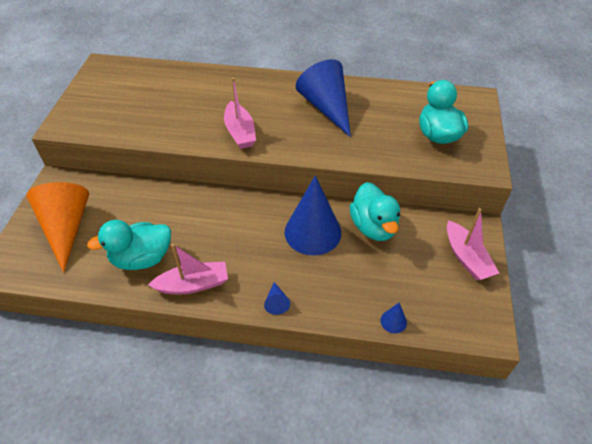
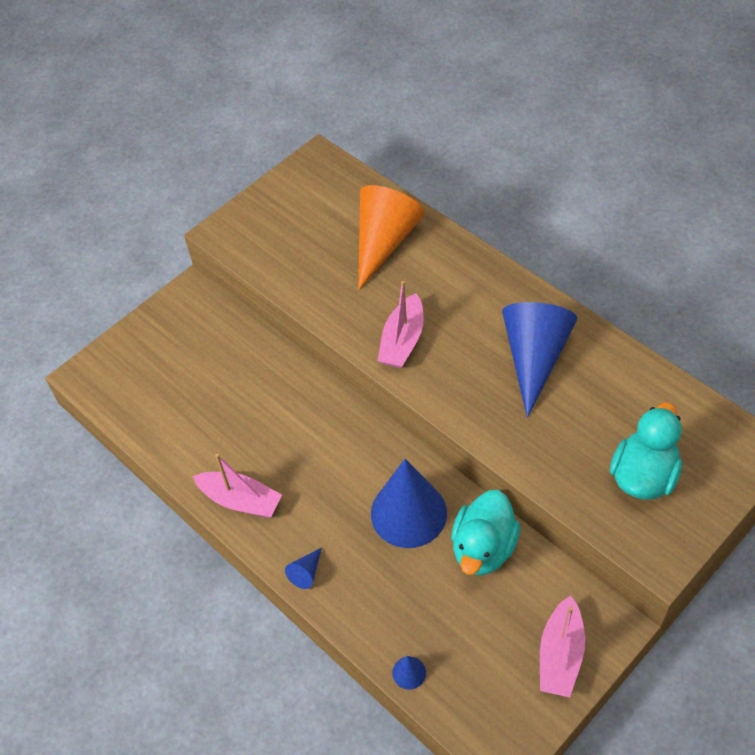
camera: 40 degrees right, 5 degrees up
(66, 228) = (166, 360): orange cone -> orange cone (384, 242)
(142, 258) = (213, 439): turquoise duck -> none

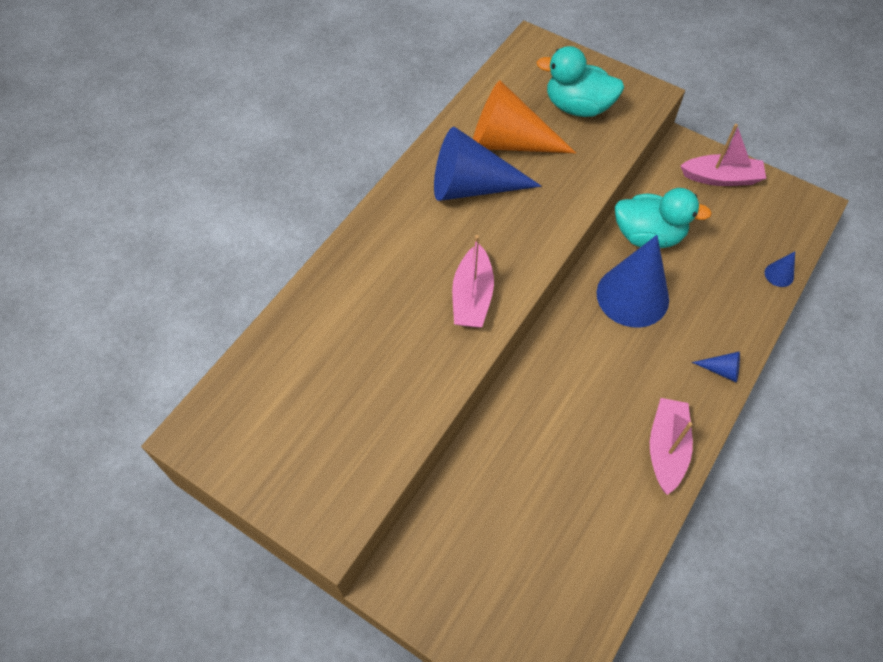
camera: 105 degrees left, 5 degrees up
(384, 242) = (334, 335): orange cone -> orange cone (509, 142)
(402, 341) = (472, 296): pink boat -> pink boat turned 90 degrees clockwise

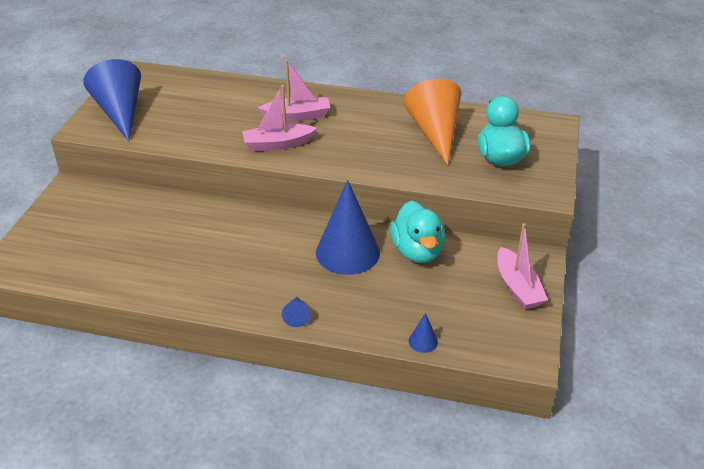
camera: 70 degrees right, 20 degrees down
(472, 186) = (379, 125): blue cone -> blue cone (120, 112)
(666, 448) = (208, 293): pink boat -> pink boat (297, 116)

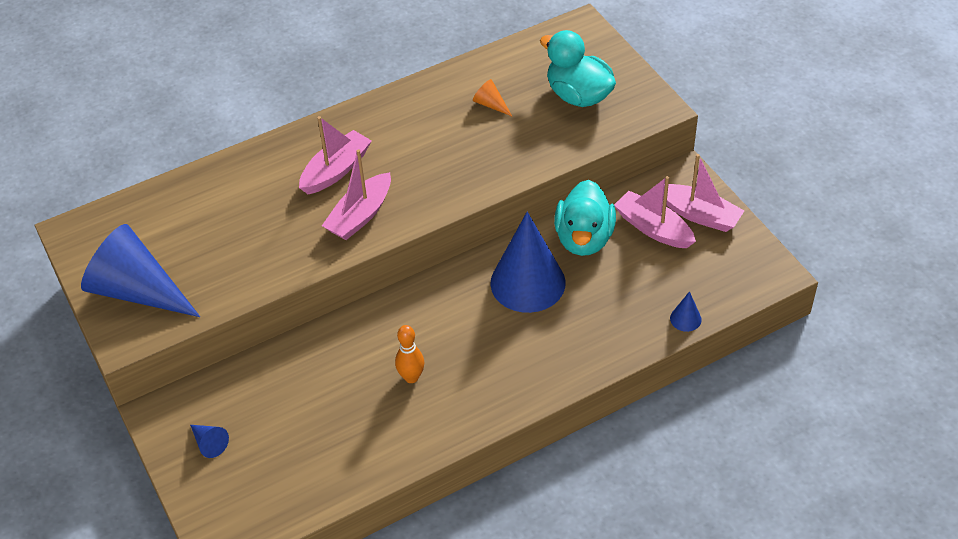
camera: 40 degrees left, 10 degrees up
(211, 256) = (411, 377): none -> orange bowling pin
(296, 316) = (560, 374): blue cone -> blue cone (209, 443)
(417, 251) = (584, 238): turquoise duck -> turquoise duck turned 60 degrees clockwise
(435, 133) = (491, 104): orange cone -> orange cone, size x0.41
(473, 275) = (653, 228): none -> pink boat

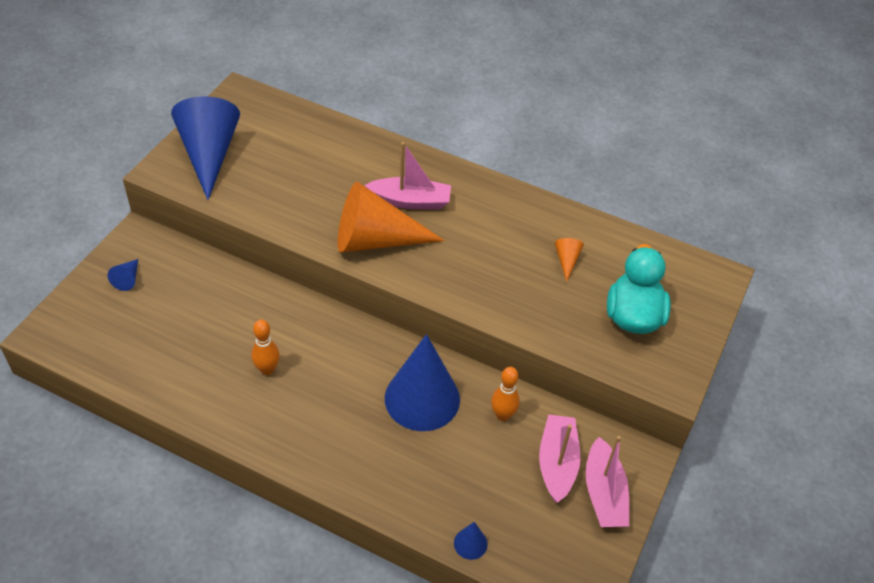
camera: 50 degrees right, 0 degrees up
(360, 215) = (375, 240): pink boat -> orange cone
(584, 238) = (502, 415): turquoise duck -> orange bowling pin

